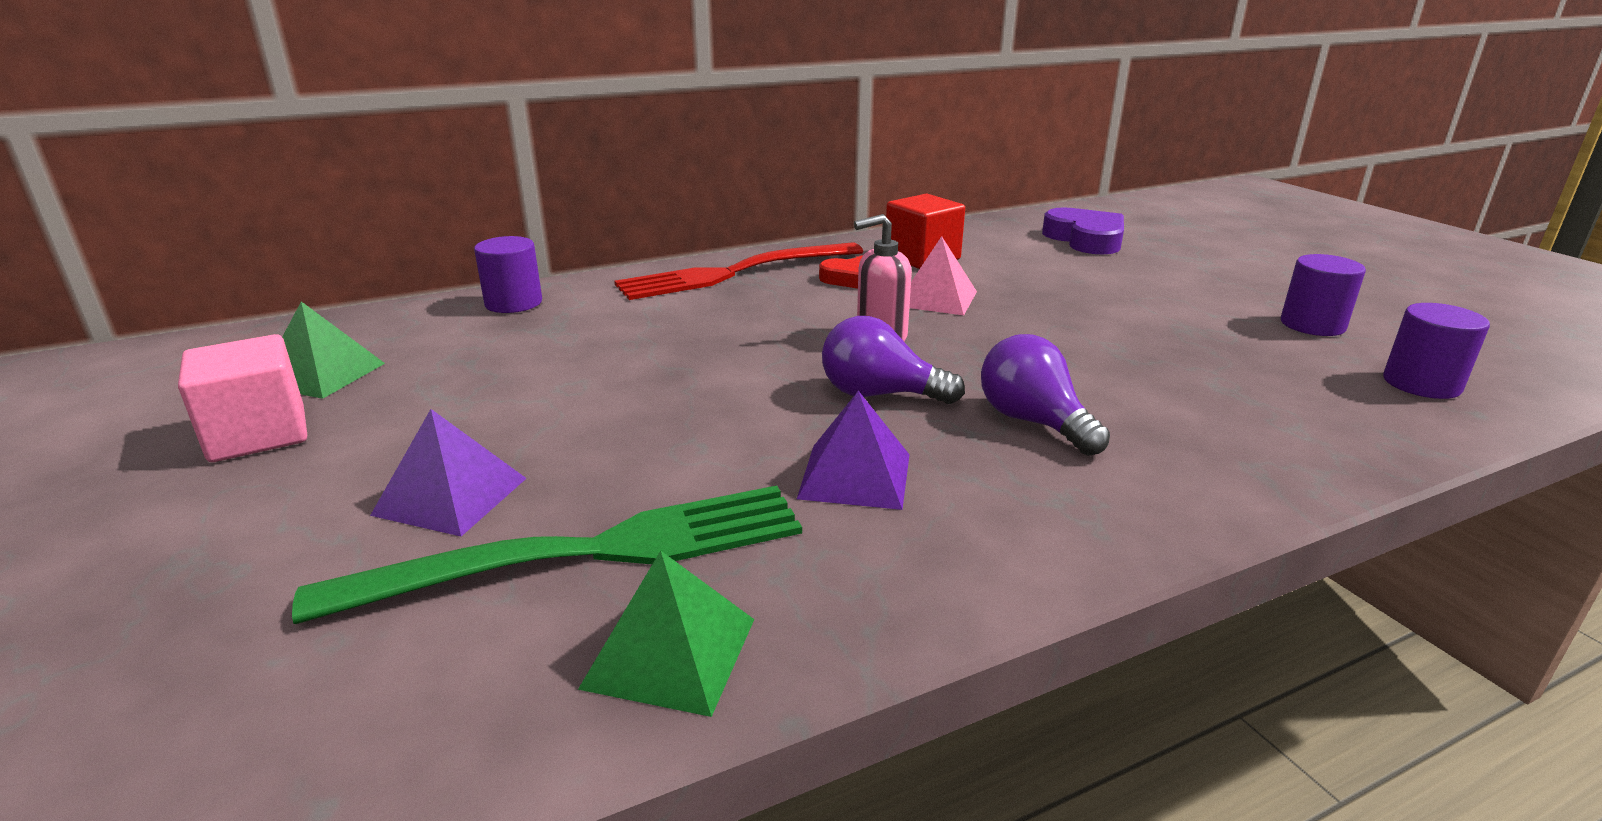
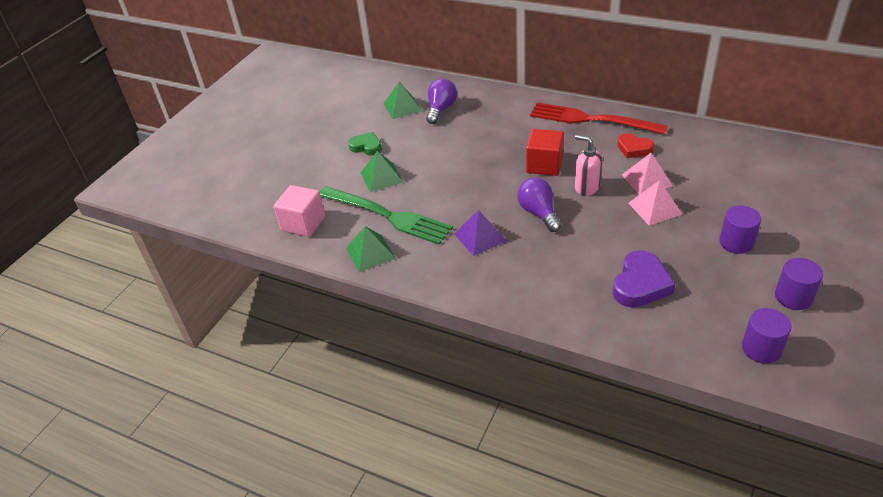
camera: 55 degrees right, 15 degrees up
(258, 434) = (366, 126): pink cube -> pink cube (303, 223)
(316, 466) = (366, 147): none -> green heart
(451, 496) = (381, 177): purple pyramid -> green pyramid
(513, 303) = (491, 97): purple cylinder -> purple cylinder (736, 243)
(922, 258) = (690, 151): red cube -> red cube (544, 165)
(1008, 319) = (655, 208): none -> pink pyramid
(1033, 422) = (566, 256): purple light bulb -> purple light bulb (441, 109)
(1085, 239) = (807, 183): purple heart -> purple heart (640, 284)

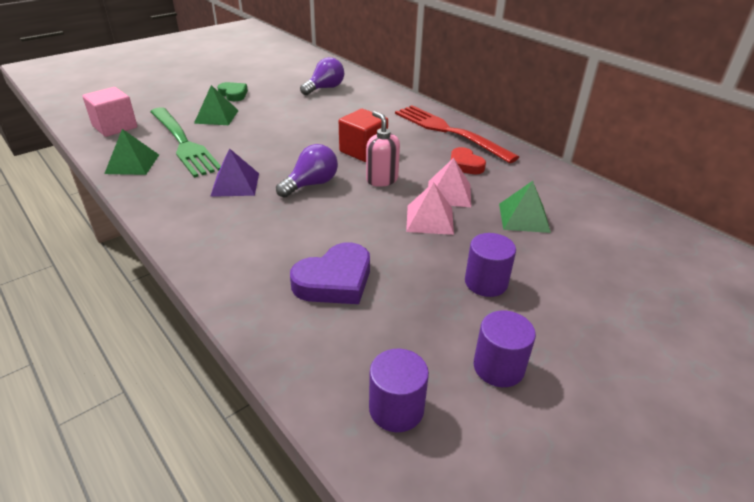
camera: 20 degrees right, 5 degrees down
(402, 107) = (296, 78): green pyramid -> green pyramid (524, 217)
(538, 213) = (311, 184): purple light bulb -> purple light bulb turned 45 degrees clockwise

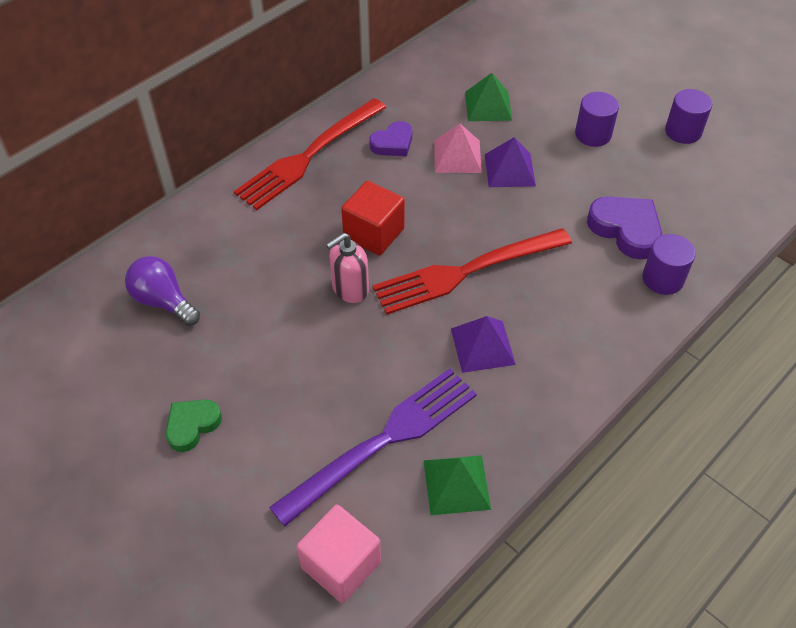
camera: 95 degrees left, 15 degrees up
(184, 143) = (384, 440): green fork -> purple fork
(216, 116) = (286, 425): green pyramid -> none
(311, 184) = (465, 272): purple light bulb -> red fork
(382, 180) = (441, 211): pink soap dispenser -> pink soap dispenser (350, 289)
(396, 409) = (742, 182): purple cylinder -> purple cylinder (663, 279)
(429, 219) = (510, 170): pink pyramid -> purple pyramid
(465, 165) = (393, 143): red heart -> purple heart

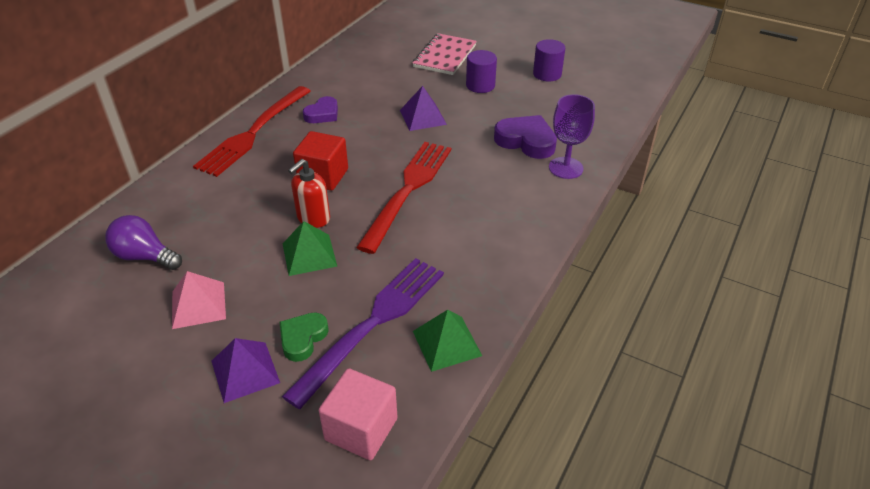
camera: 15 degrees left, 10 degrees down
(192, 425) = (192, 347): green heart -> green heart (303, 338)
(350, 289) = (313, 218): pink soap dispenser -> red soap dispenser
(457, 156) = (378, 114): pink pyramid -> pink pyramid (198, 305)
(465, 272) = (408, 190): red fork -> red fork turned 150 degrees clockwise
(482, 346) = (438, 238): purple pyramid -> purple pyramid (245, 371)
(488, 106) = (393, 79): green pyramid -> green pyramid (309, 254)
(561, 80) = (445, 56): none -> pink notebook
(663, 279) = (566, 168): purple cylinder -> purple goblet

